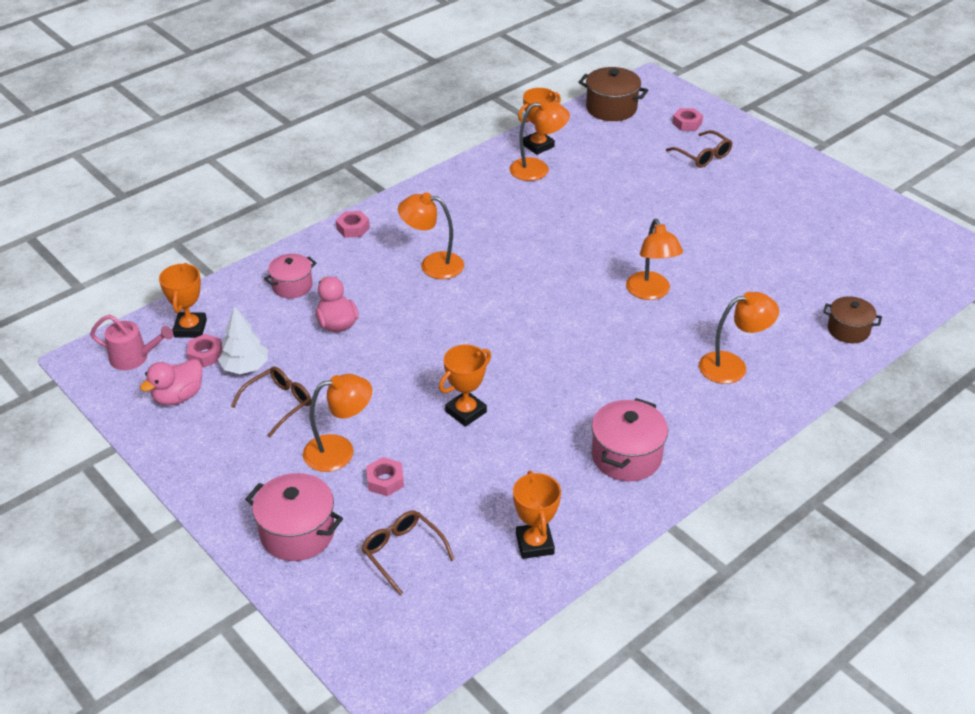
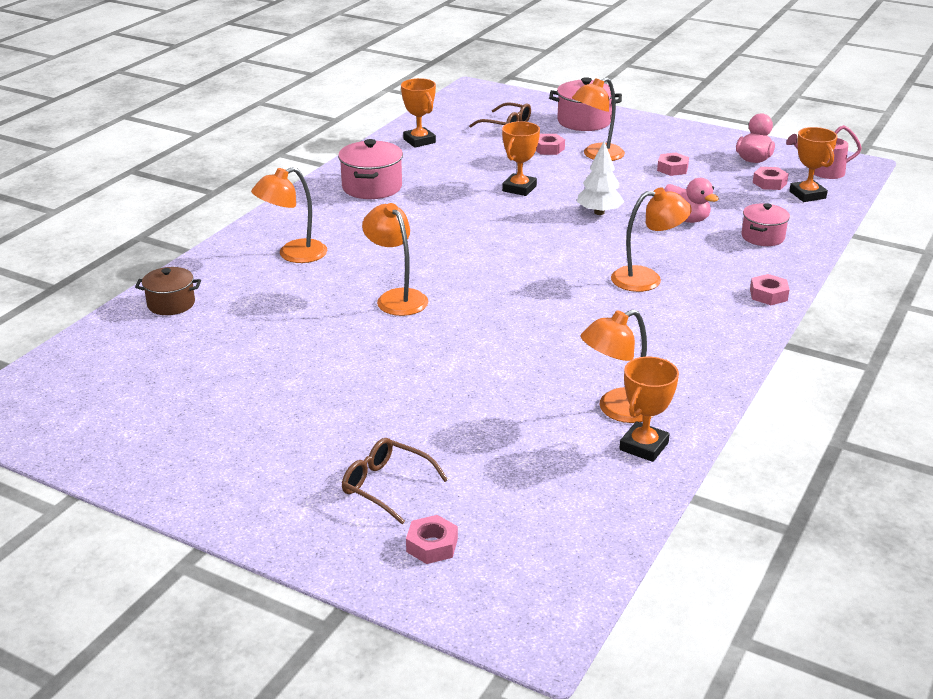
camera: 160 degrees right, 10 degrees down
(245, 367) = (726, 182): white tree -> white tree (599, 212)
(278, 404) = (672, 169): brown glasses -> pink nut
(611, 108) = (575, 547): brown pot -> none

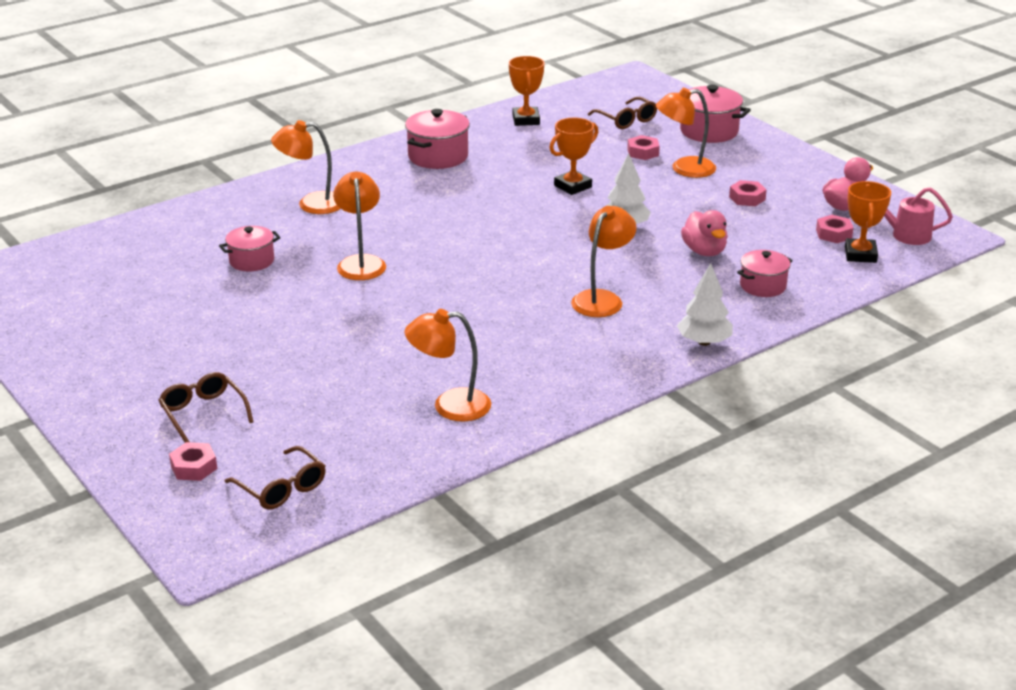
camera: 25 degrees right, 0 degrees up
(171, 304) = (176, 224): brown pot -> none
(286, 321) = (251, 261): none -> pink pot
(542, 539) = (282, 488): none -> brown glasses
(644, 446) = (440, 441): orange trophy -> none
(646, 279) = (602, 299): orange lamp -> orange lamp turned 75 degrees counterclockwise
(768, 295) = (704, 342): pink nut -> white tree

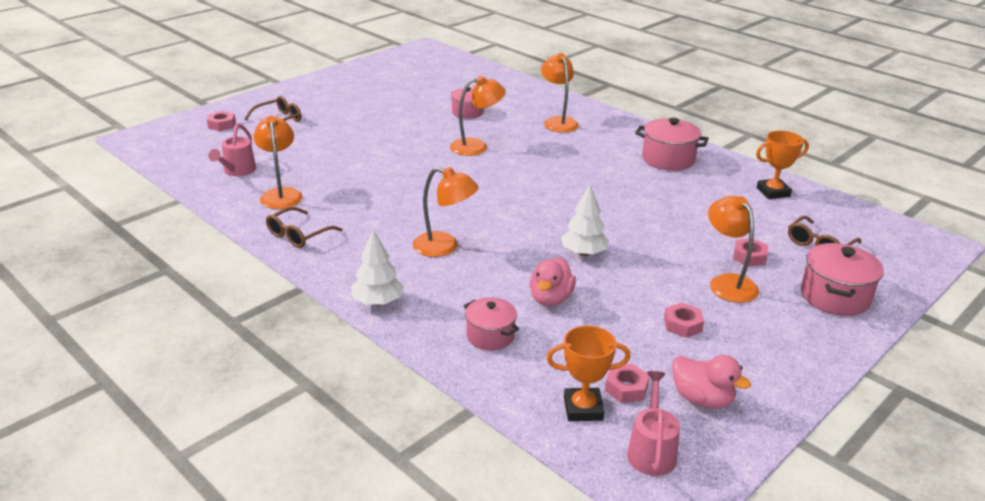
camera: 80 degrees right, 0 degrees up
(282, 488) = (194, 150): brown glasses -> brown glasses (298, 235)
(368, 444) = (237, 171): none -> pink watering can
(572, 186) = (649, 223): orange trophy -> none
(704, 251) = (550, 299): pink duck -> pink duck turned 45 degrees counterclockwise

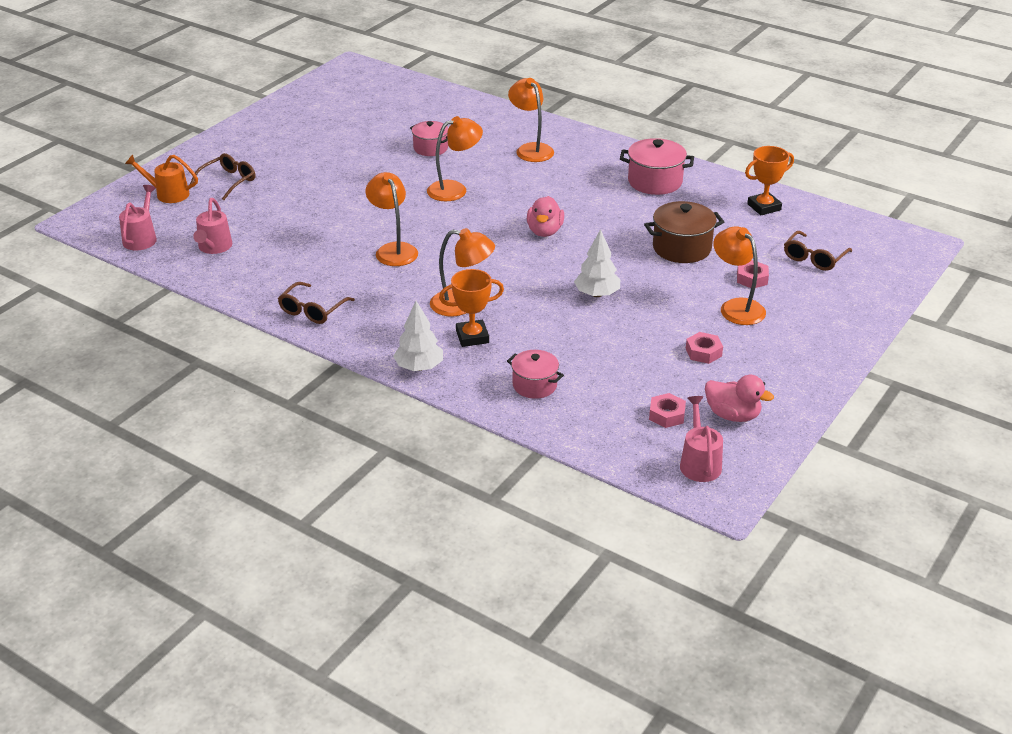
camera: 10 degrees left, 5 degrees up
(179, 156) = (141, 238): none -> pink watering can
(222, 125) = (168, 194): pink nut -> orange watering can
(281, 194) = (273, 268): orange lamp -> orange lamp (393, 250)
(550, 299) = (579, 343): pink duck -> pink duck (544, 231)
(583, 408) = (634, 437): orange trophy -> orange trophy (472, 337)
(681, 220) = (682, 248): none -> brown pot
(835, 297) = (833, 308): pink pot -> none

